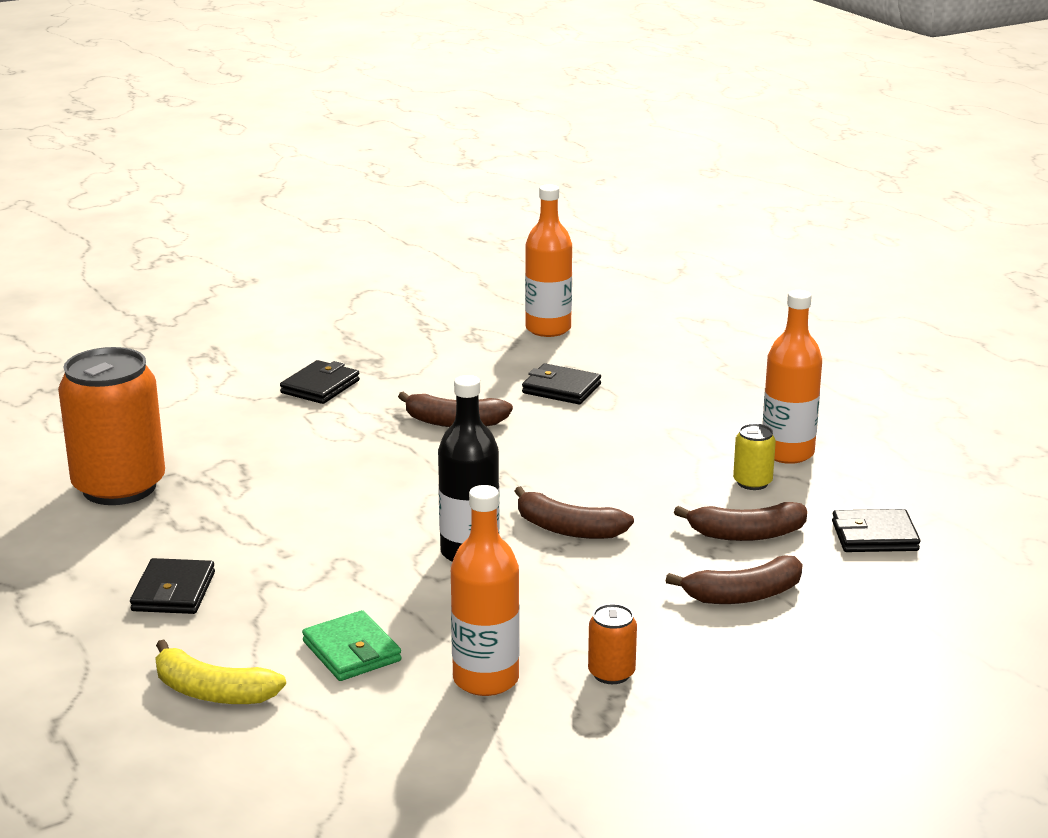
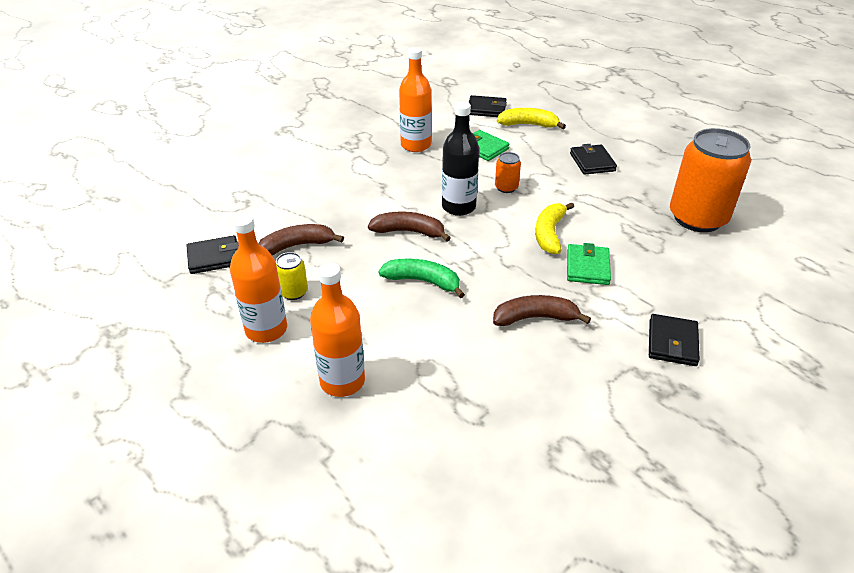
camera: 165 degrees right, 15 degrees up
(343, 456) = (587, 267): none -> green wallet
(358, 498) = (549, 234): none -> yellow banana
(548, 329) = (530, 496): orange bottle -> orange bottle (342, 381)
(561, 389) = (470, 381): black wallet -> black wallet (486, 109)
(574, 471) = (423, 281): none -> green banana
(611, 673) = (359, 155): orange can -> orange can (506, 187)
(744, 595) = (298, 204): brown banana -> none

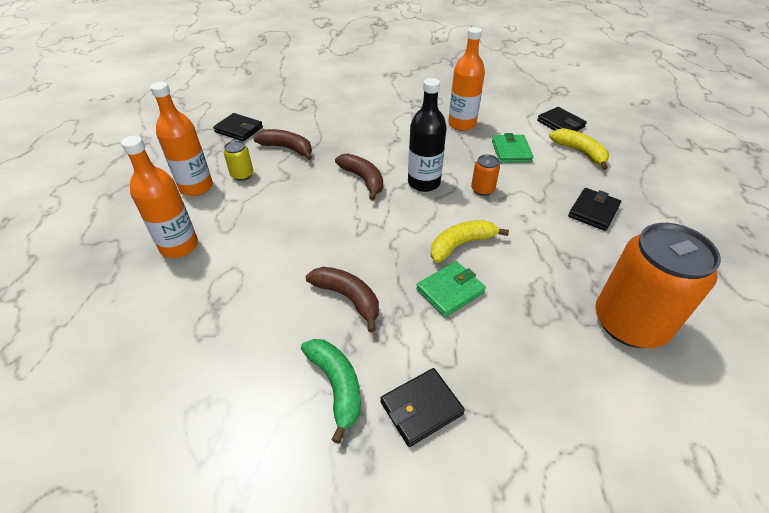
camera: 45 degrees right, 5 degrees up
(423, 281) = (319, 218): green banana -> green banana (336, 385)

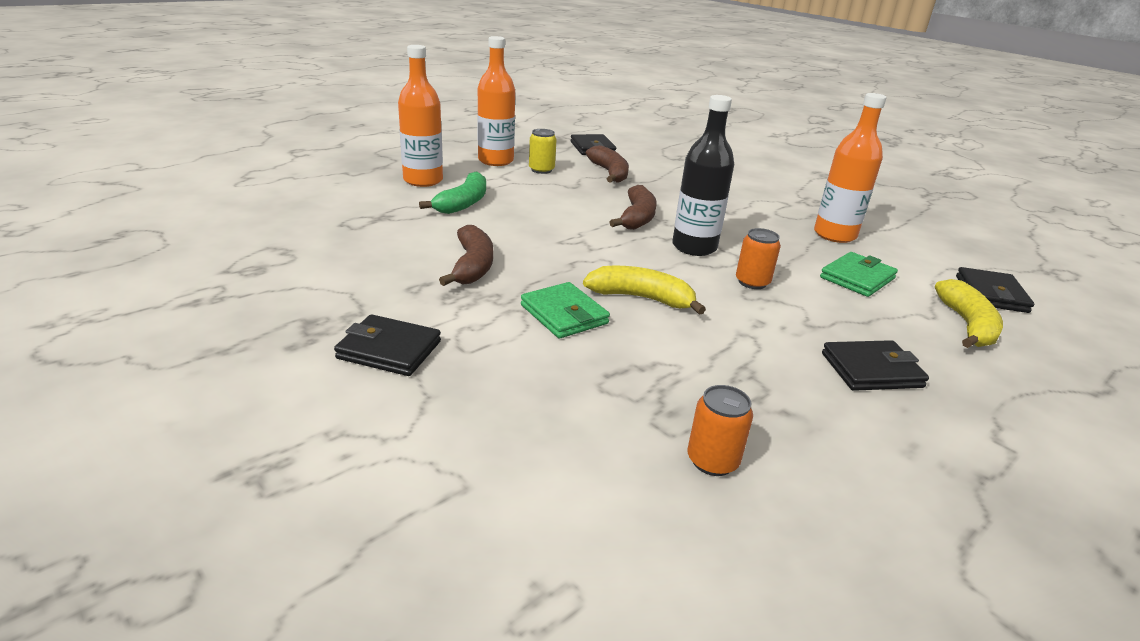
camera: 45 degrees right, 15 degrees down
(336, 385) = (364, 297): green banana -> green banana (463, 203)
(450, 291) = (564, 314): green wallet -> green wallet turned 45 degrees clockwise
(629, 323) = (712, 461): orange can -> orange can, size x0.43

